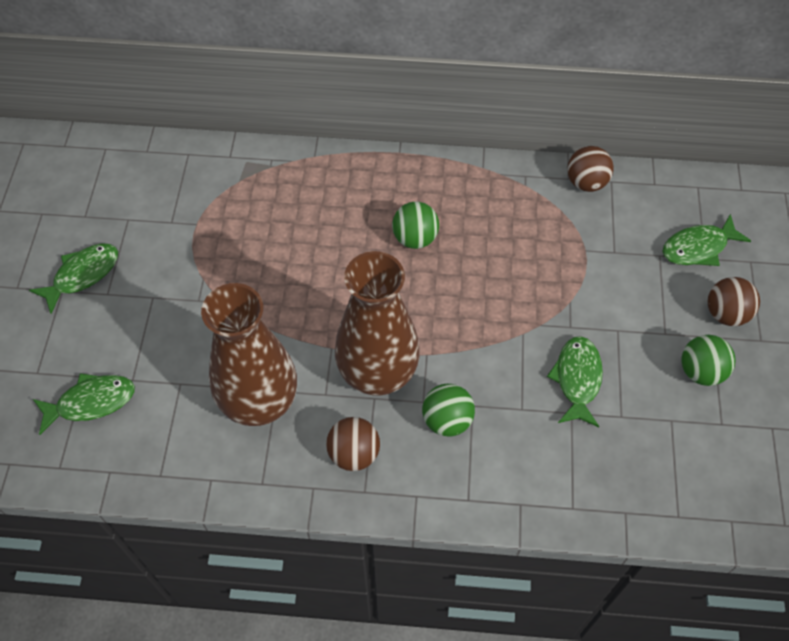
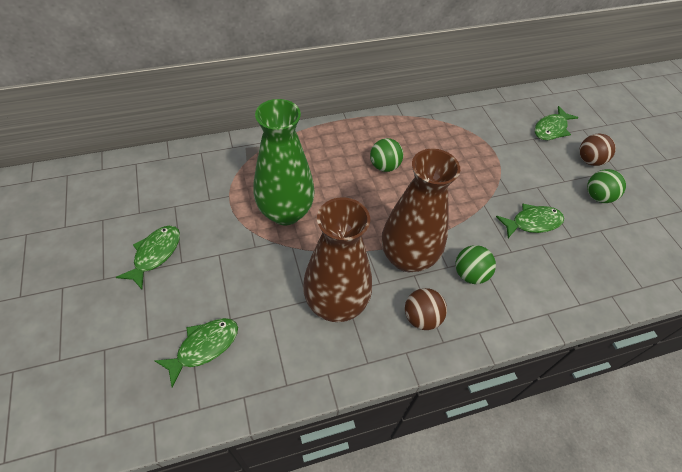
camera: 25 degrees left, 5 degrees down
(255, 266) = (285, 212): none -> green vase
(577, 379) = (532, 222): green fish -> green fish turned 90 degrees clockwise
(586, 183) = (468, 109): brown ball -> none

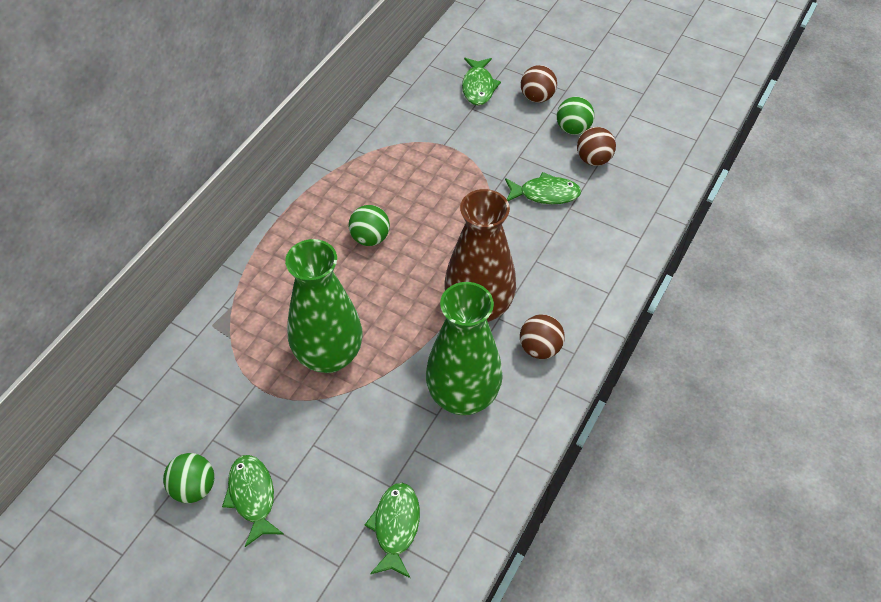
camera: 40 degrees left, 0 degrees up
(336, 304) = (463, 396): brown vase -> green vase
(470, 274) = (540, 280): green ball -> green ball (194, 488)
(532, 222) = (545, 194): green fish -> green fish turned 60 degrees clockwise
(594, 226) = (593, 159): none -> brown ball

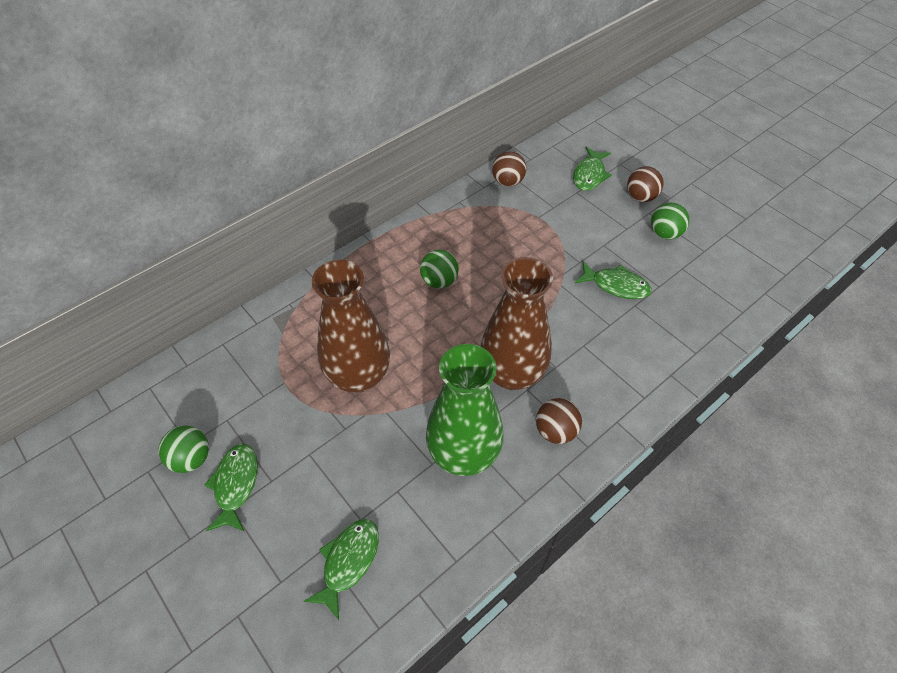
camera: 20 degrees right, 0 degrees up
(329, 356) = (358, 376): green vase -> brown vase
(593, 159) = (675, 266): brown ball -> brown ball (508, 182)

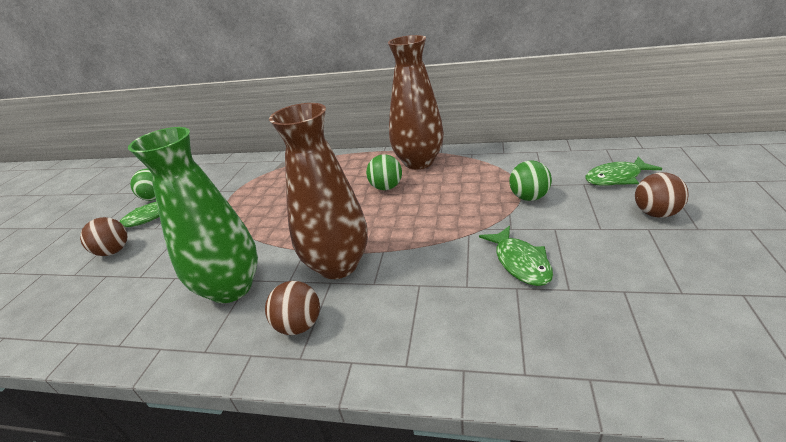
camera: 55 degrees right, 20 degrees down
(348, 562) = (99, 292): green fish -> none
(358, 376) = (265, 208): brown vase -> brown vase (418, 162)
(508, 182) = (528, 156): brown ball -> brown ball (114, 251)
(665, 233) = (644, 252): green ball -> green ball (528, 197)

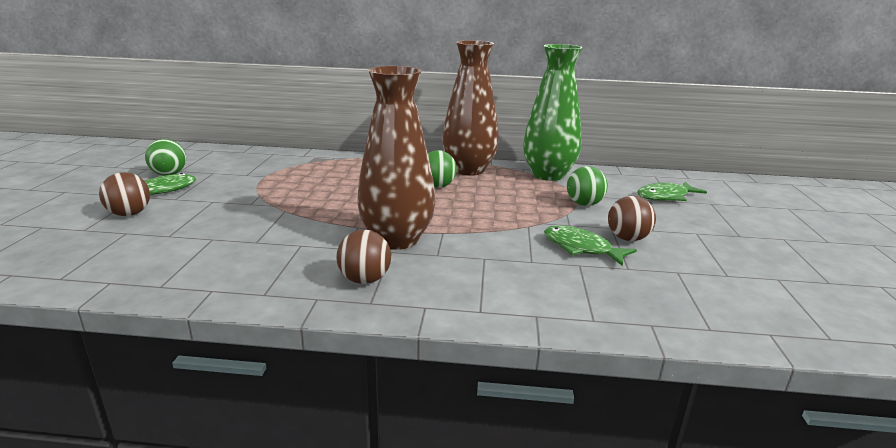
camera: 10 degrees left, 10 degrees down
(231, 288) = (282, 250): green vase -> green vase (548, 175)
(520, 262) = (581, 248): green fish -> green fish turned 150 degrees clockwise
(655, 213) = (702, 223): brown ball -> brown ball (627, 238)

